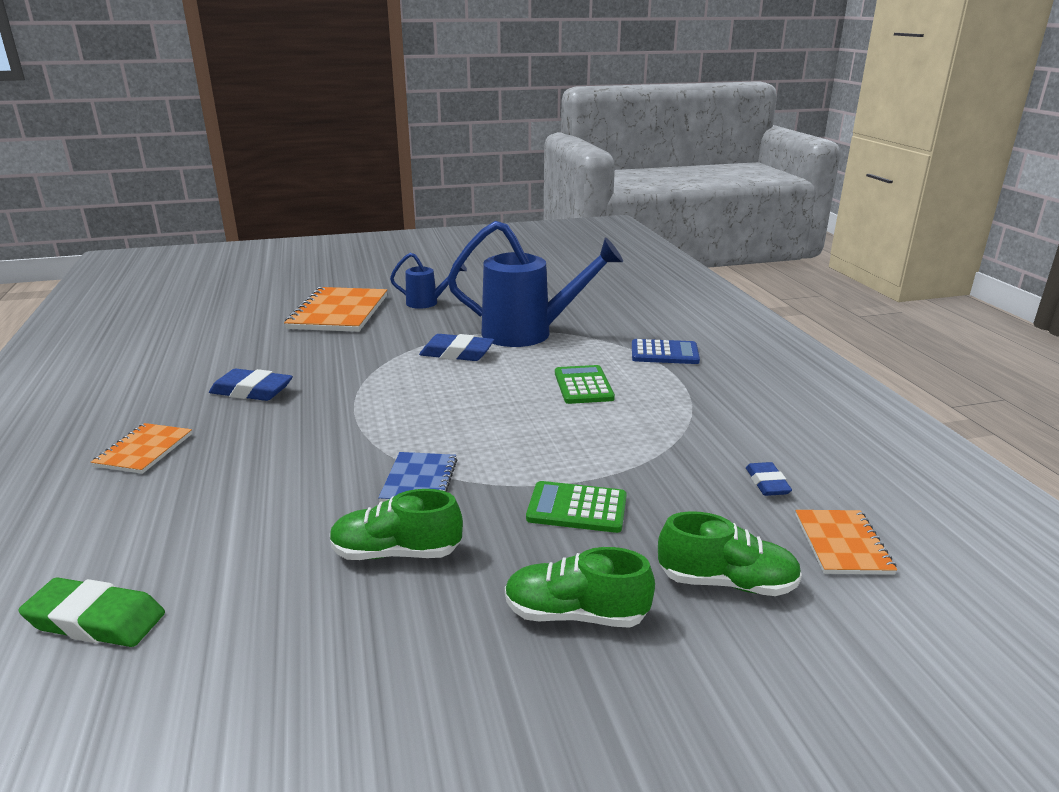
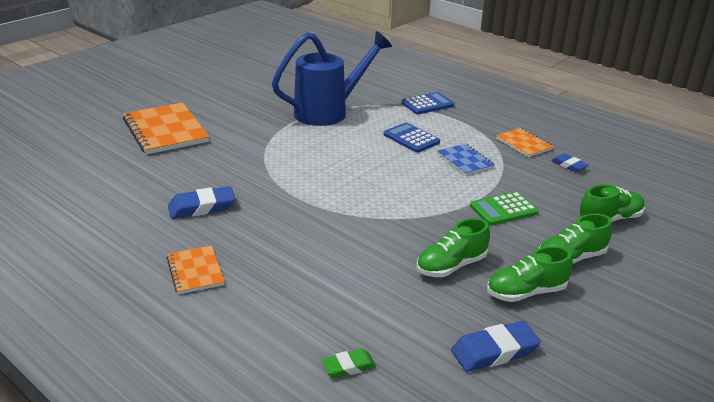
camera: 35 degrees left, 5 degrees up
(96, 620) = (348, 367): green eraser -> green eraser, size x0.61
(419, 480) = (404, 225): blue notebook -> blue notebook (465, 161)
(428, 303) = (223, 106): blue watering can -> none
(438, 632) = (526, 292): none -> green shoe
(457, 353) = (303, 139): blue eraser -> blue eraser (494, 351)
(583, 386) = (411, 138): green calculator -> blue calculator
(842, 544) = (631, 184): orange notebook -> orange notebook (524, 144)

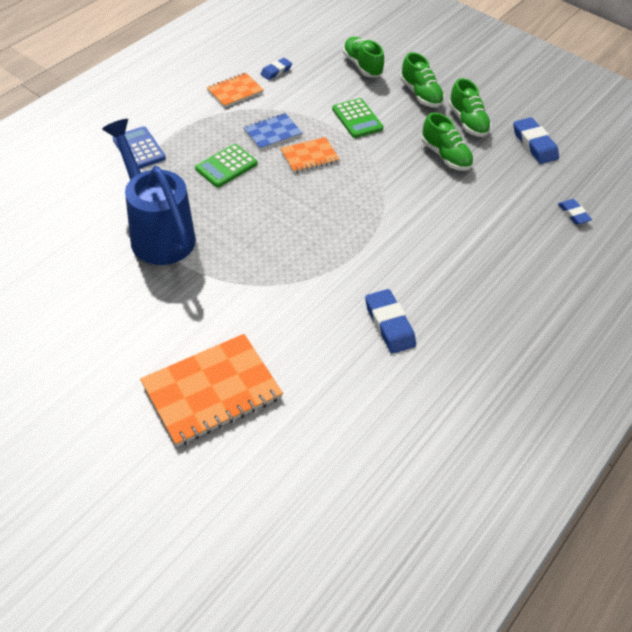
camera: 95 degrees left, 20 degrees up
(195, 271) = (493, 313): orange notebook -> orange notebook (309, 156)
(348, 367) = (573, 214): green eraser -> blue eraser
(411, 138) = (226, 166): blue calculator -> green calculator

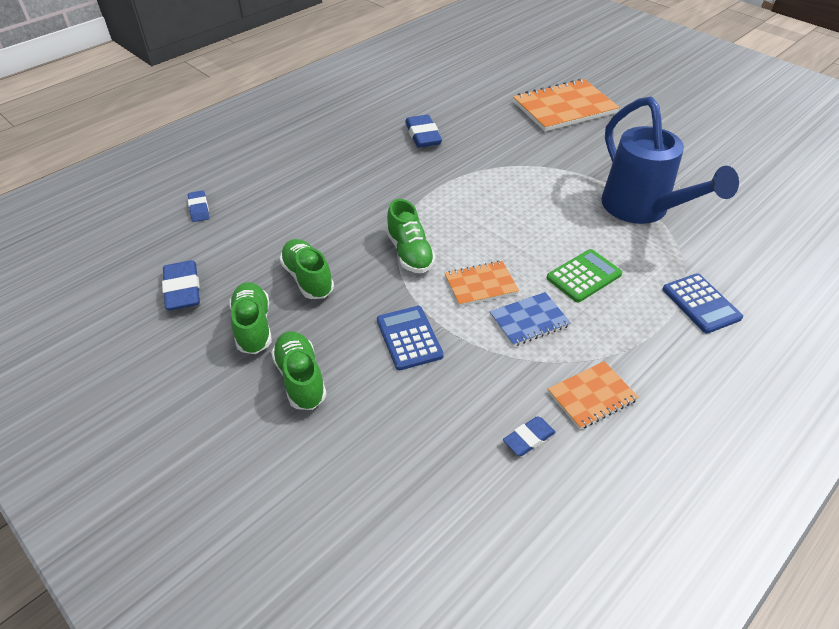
camera: 170 degrees left, 5 degrees down
(357, 119) = (409, 338): green calculator -> blue calculator
(362, 66) = (378, 446): green shoe -> green shoe (410, 253)

